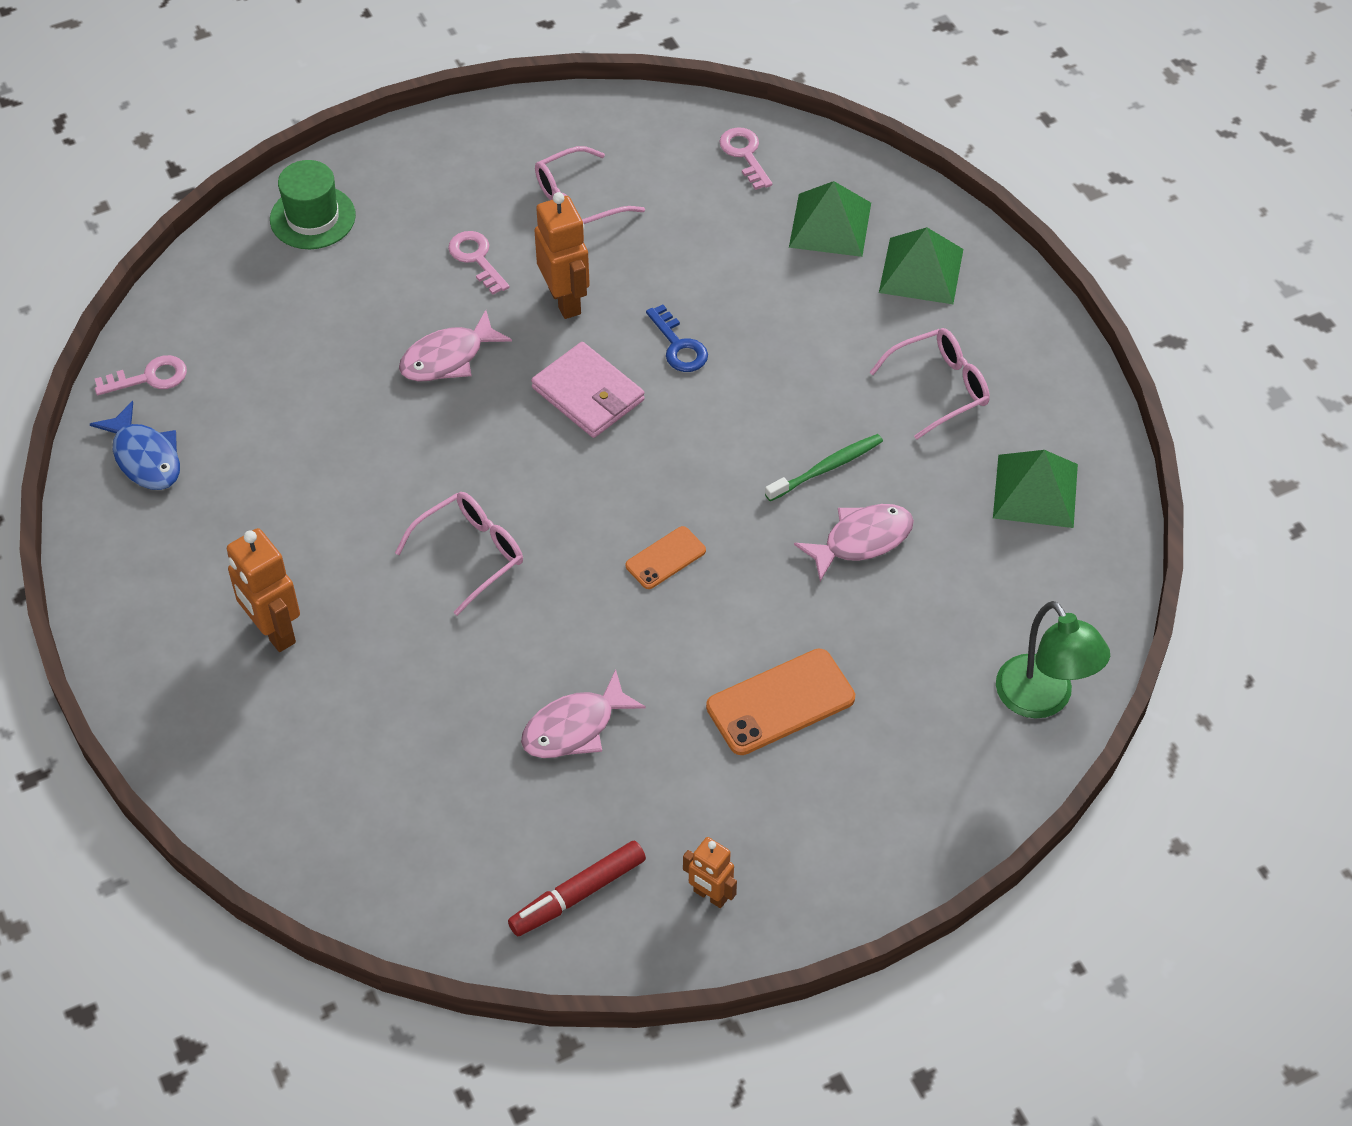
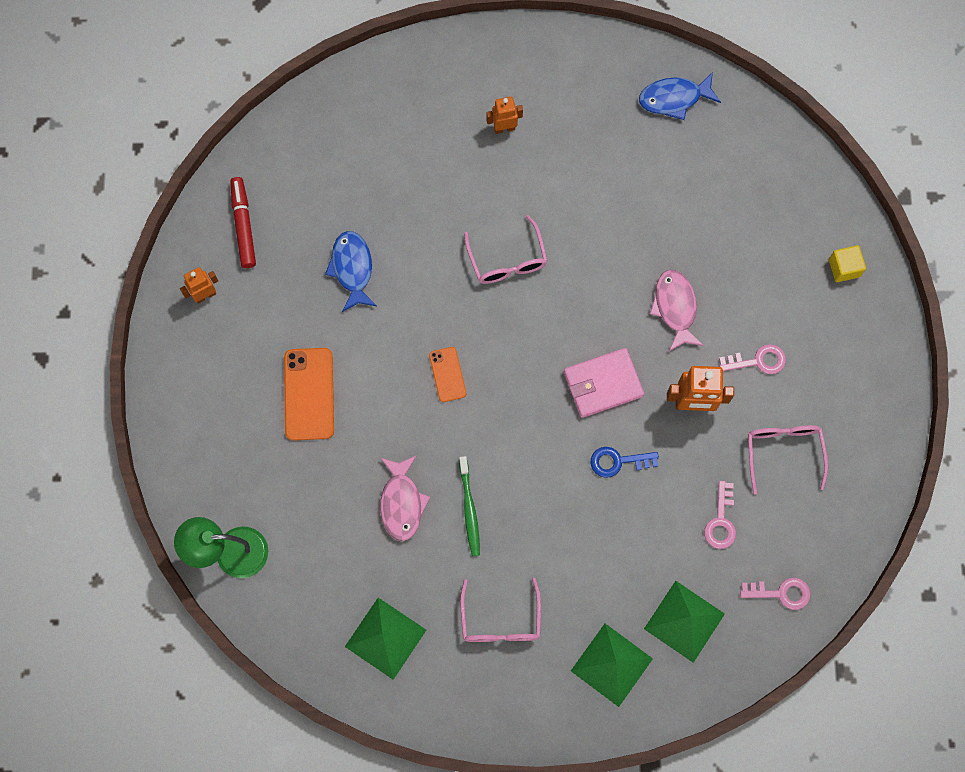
camera: 115 degrees right, 20 degrees up
(149, 377) = (740, 121): pink key -> pink key (721, 521)
(273, 631) = (504, 128): orange robot -> orange robot, size x0.61
(312, 217) = (844, 268): green hat -> yellow cube
(575, 727) = (352, 269): pink fish -> blue fish

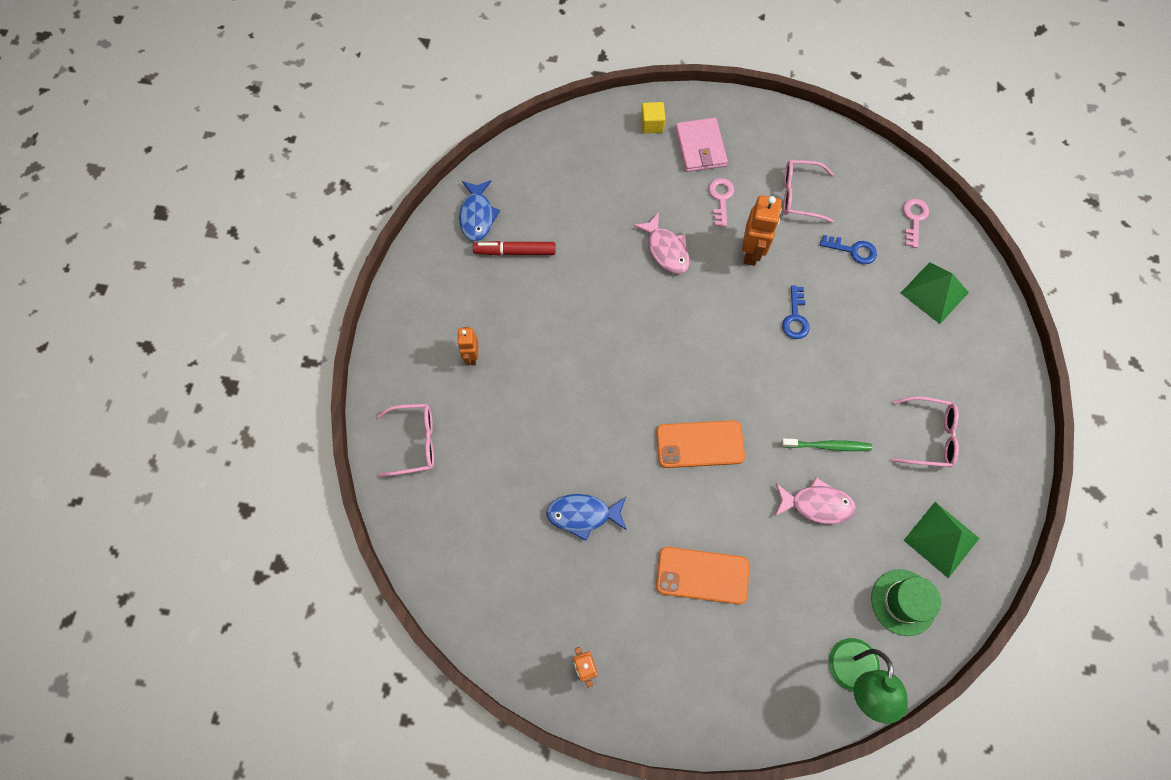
camera: 80 degrees left, 5 degrees down
(243, 225) = (517, 616): red marker -> red marker (515, 251)
(312, 600) = (903, 602): none -> green hat
(447, 374) = (700, 444): orange phone -> orange phone, size x1.73
(507, 259) = (599, 375): pink glasses -> pink glasses (414, 442)
(603, 384) = (725, 317): pink wallet -> pink wallet (700, 147)
(611, 664) = (969, 354): green pyramid -> none
(675, 308) = (666, 250): pink fish -> pink fish turned 120 degrees counterclockwise
(721, 521) = (853, 250): pink key -> blue key

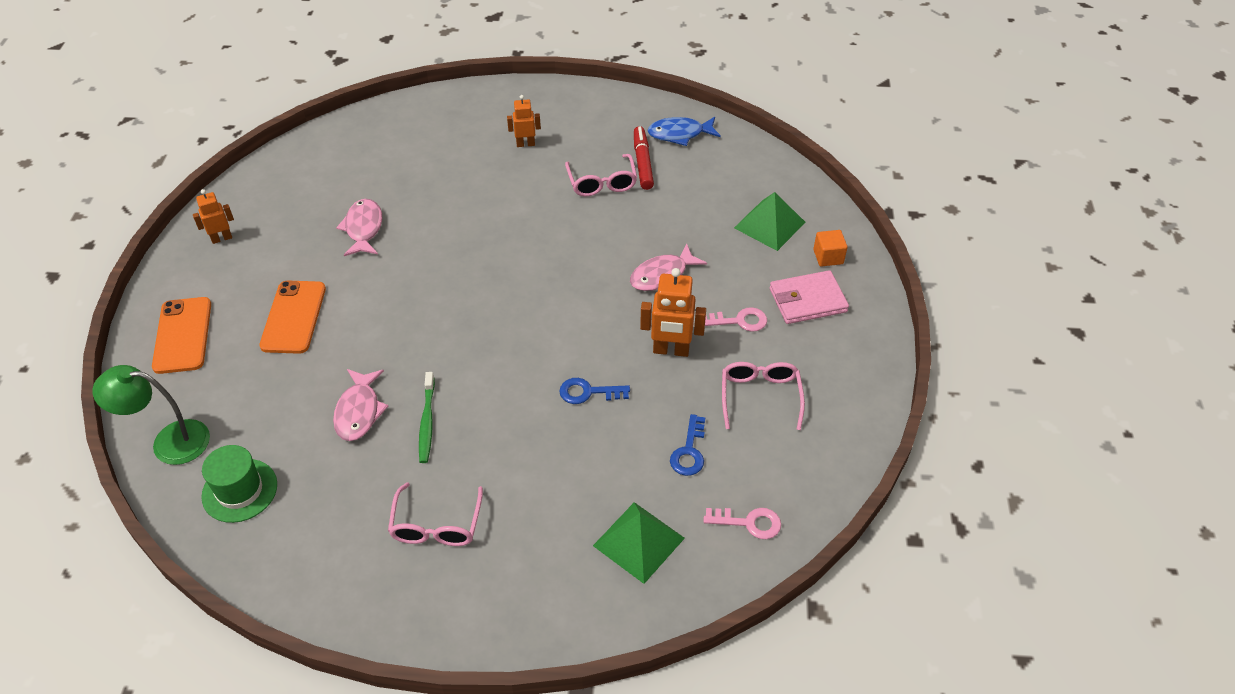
camera: 85 degrees right, 20 degrees down
(414, 442) = (440, 117): pink glasses -> pink glasses (602, 182)
(583, 515) = (363, 228): blue fish -> pink fish
(652, 124) = (828, 257): yellow cube -> orange cube
(700, 444) = (432, 311): orange phone -> orange phone (182, 335)
(941, 539) = (307, 532): green pyramid -> green pyramid (769, 225)

